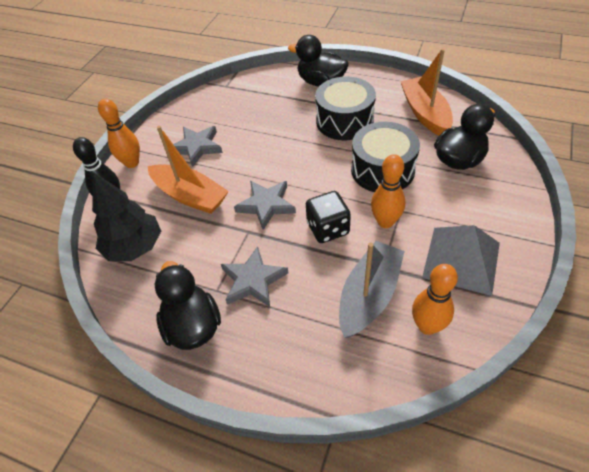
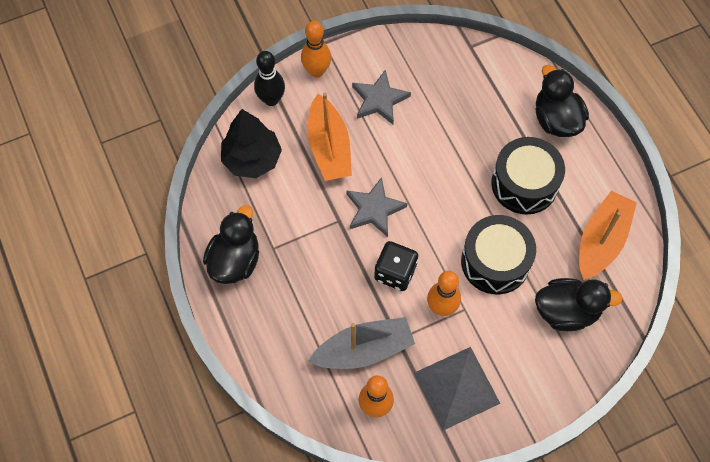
camera: 40 degrees right, 15 degrees up
(253, 280) = (303, 264): grey star -> none

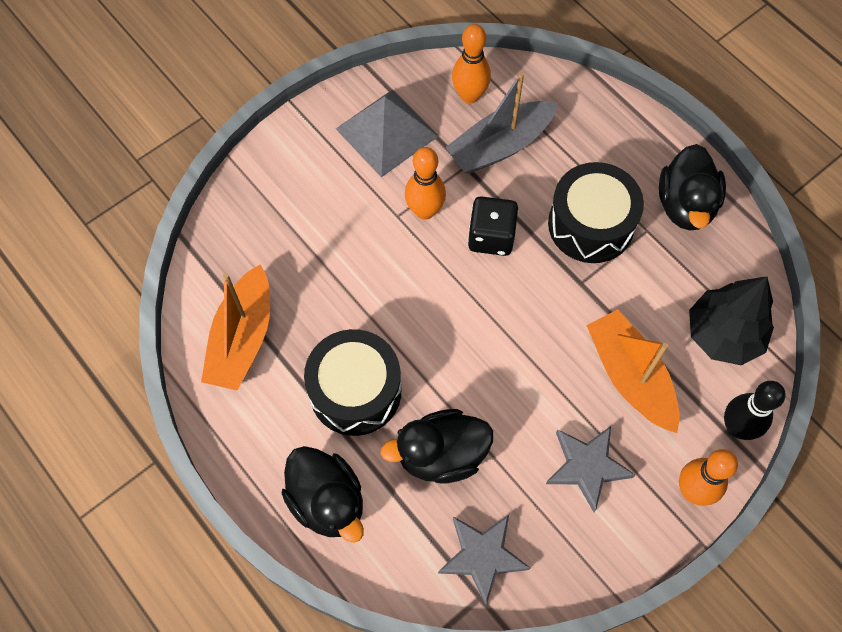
camera: 165 degrees right, 0 degrees up
(374, 209) = (541, 307): grey star -> grey star (482, 556)
(495, 262) = (373, 279): black drum -> black drum (590, 224)
(566, 311) = (275, 241): black duck -> black duck (441, 455)

